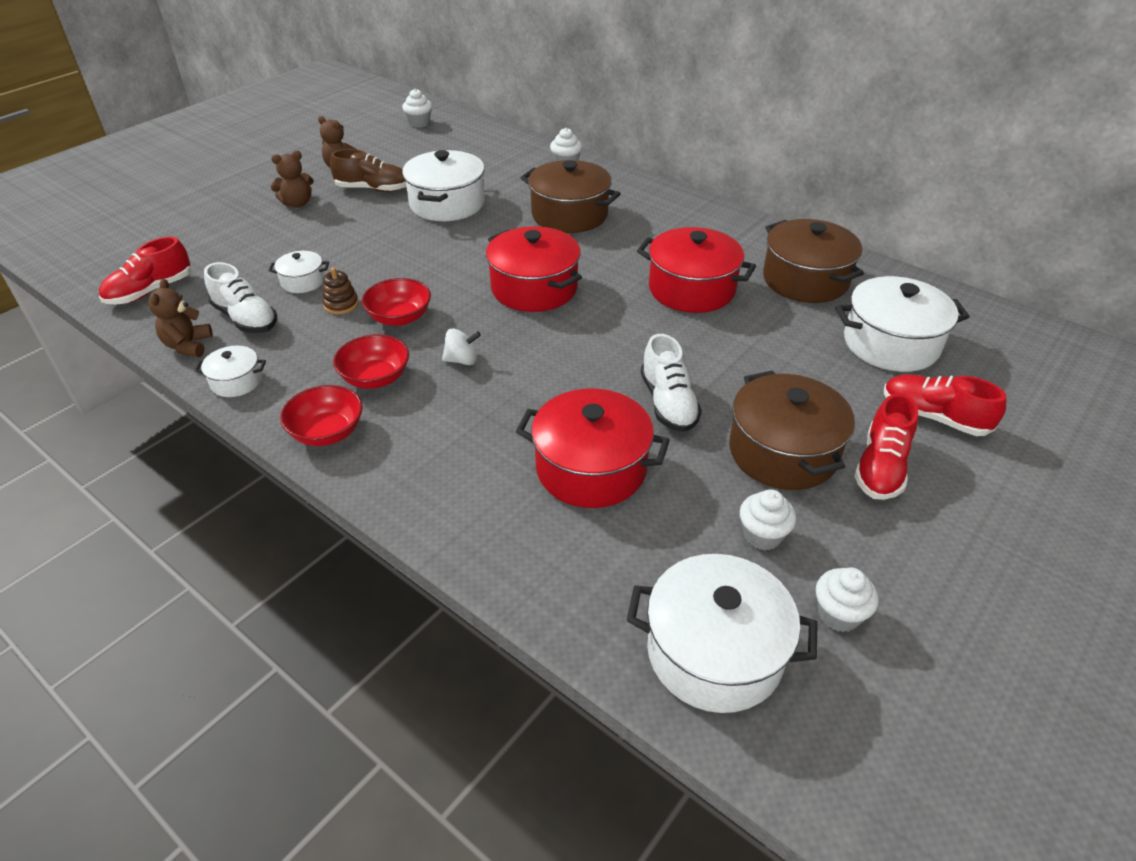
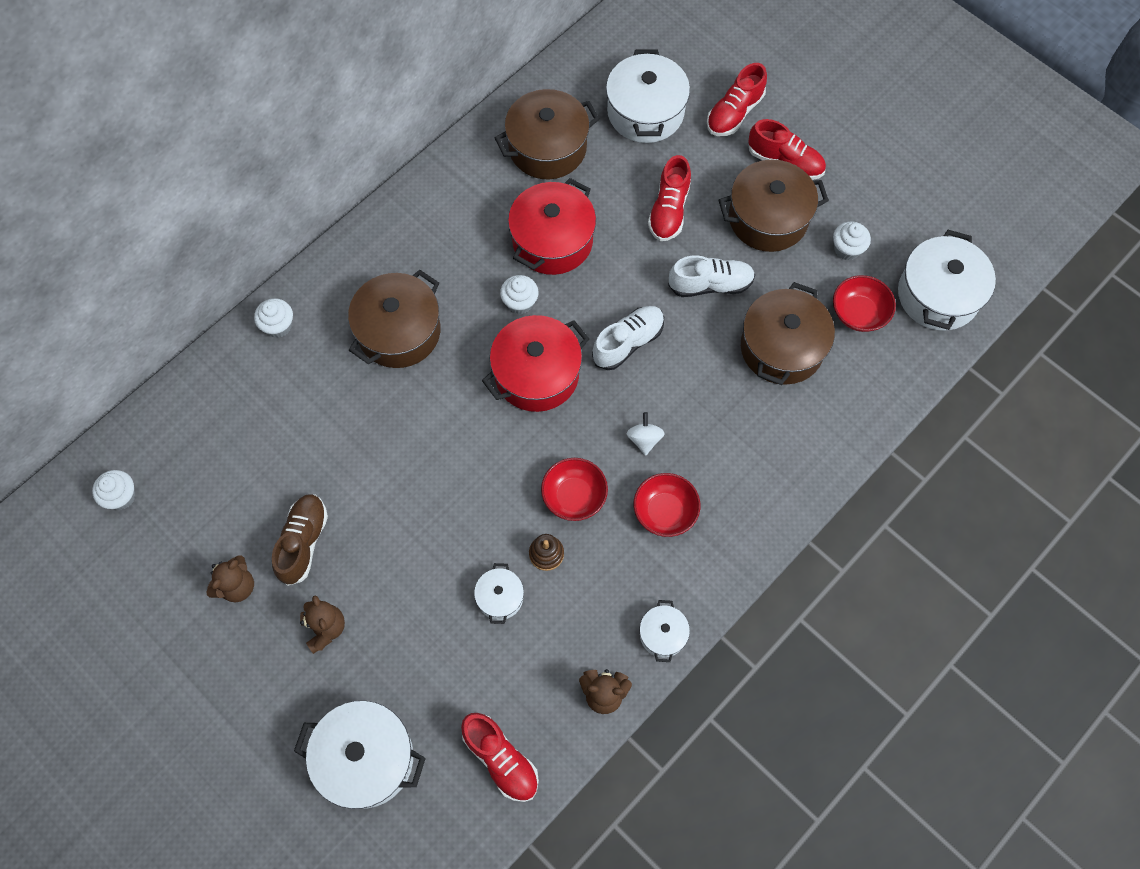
camera: 85 degrees left, 25 degrees up
(246, 318) = (562, 645): white shoe -> white shoe (628, 342)
(327, 432) = (734, 545): red bowl -> red bowl (859, 313)
(447, 204) = (354, 457): white pot -> white pot (366, 758)
(591, 468) = (781, 347): red pot -> brown pot
(761, 367) = (669, 210): none -> red shoe
(838, 614) = (909, 222): white cupcake -> white cupcake (520, 302)

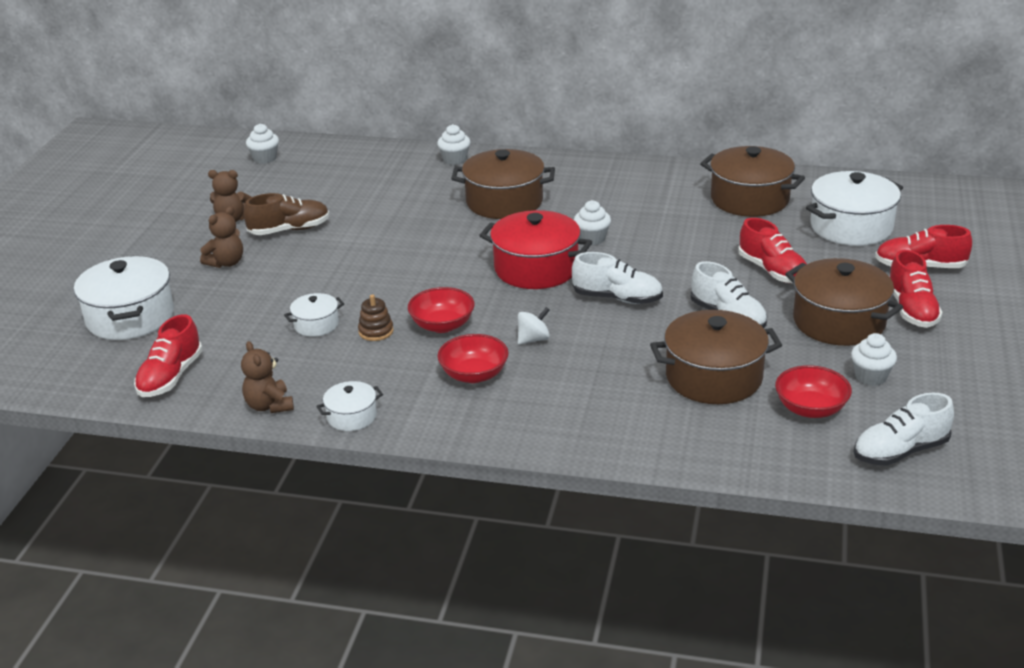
camera: 60 degrees right, 35 degrees down
(552, 241) = (667, 232): red pot -> none
(669, 210) = (772, 271): red shoe -> red shoe turned 105 degrees counterclockwise
(938, 295) = (900, 451): white pot -> white shoe

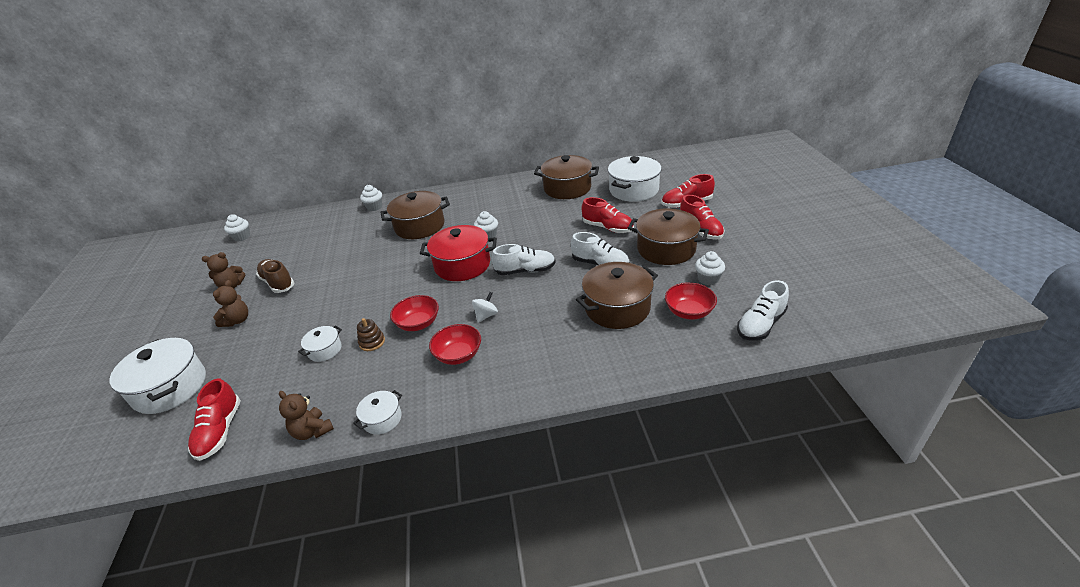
camera: 20 degrees left, 5 degrees up
(289, 230) = (278, 283): brown shoe -> brown shoe turned 90 degrees counterclockwise

